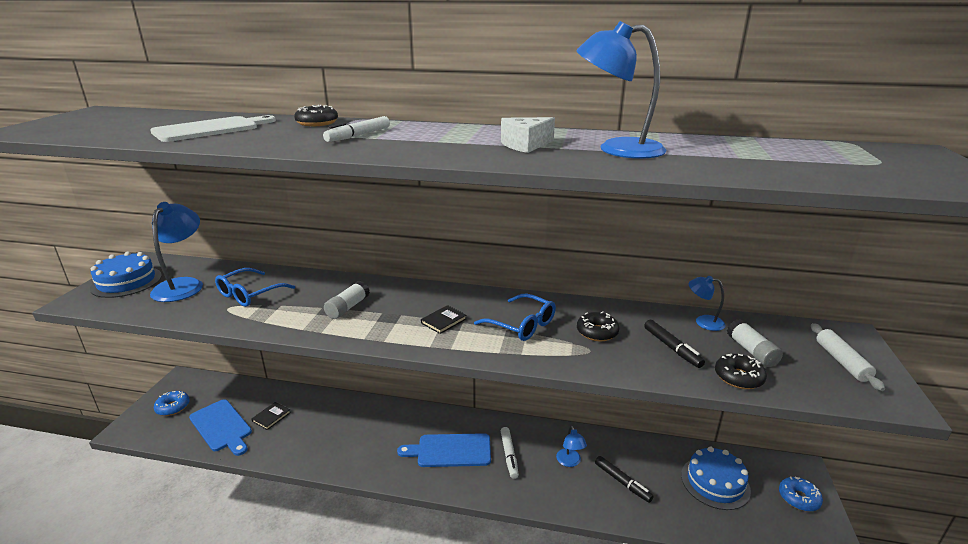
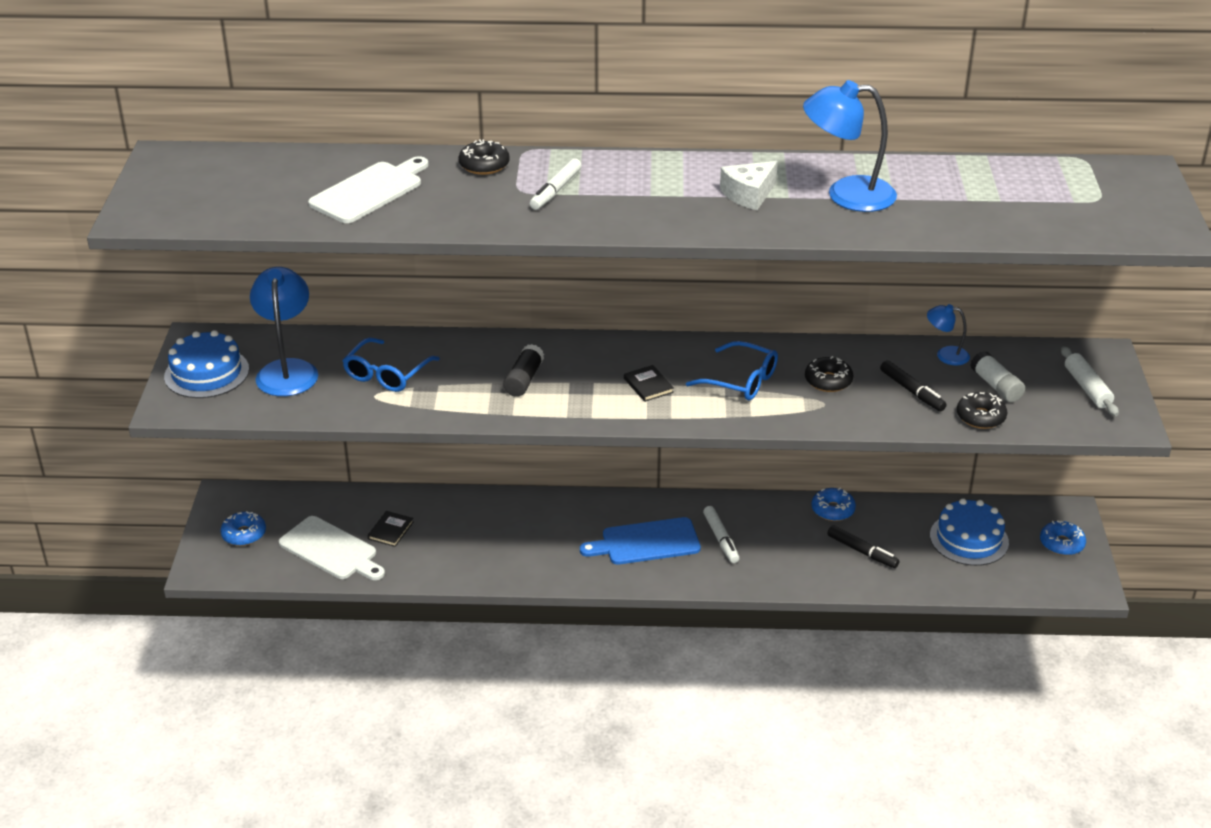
camera: 10 degrees left, 10 degrees up
(221, 427) = (331, 550): blue cutting board -> white cutting board
(348, 307) = (524, 380): white glue stick -> black glue stick
(443, 321) = (648, 385): black book -> black book turned 60 degrees counterclockwise
(570, 462) = (796, 537): blue lamp -> none
(602, 442) = (832, 510): none -> blue donut

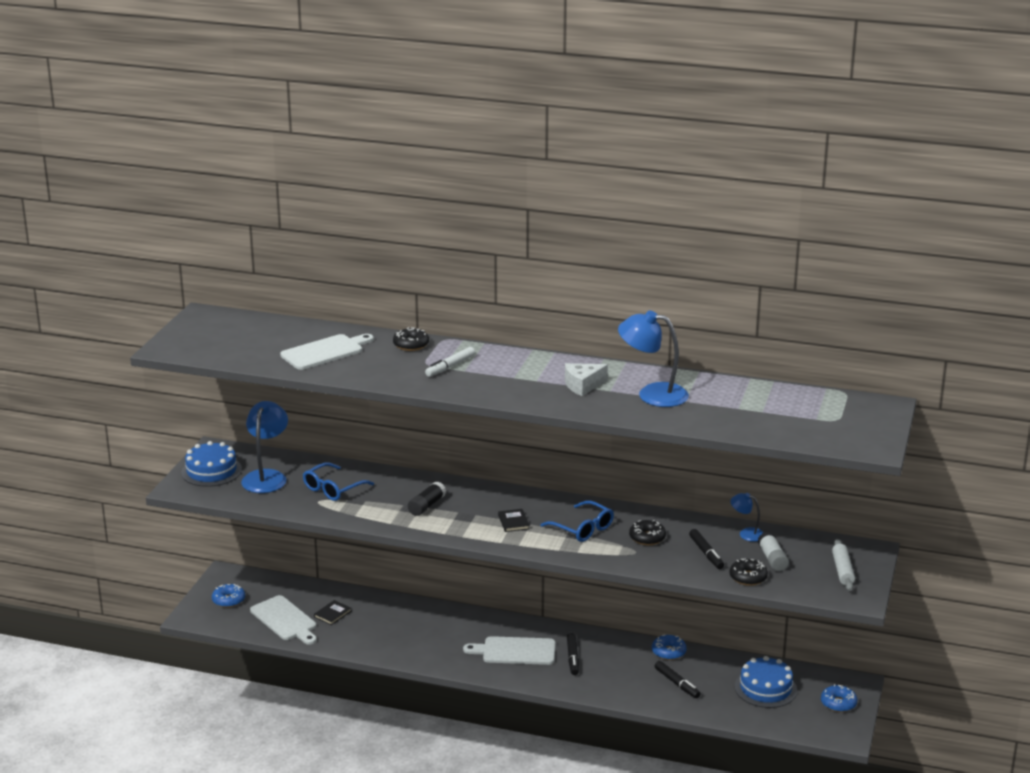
camera: 15 degrees right, 10 degrees down
(646, 542) = (515, 651): blue cutting board -> white cutting board
(721, 538) = (572, 657): white marker -> black marker

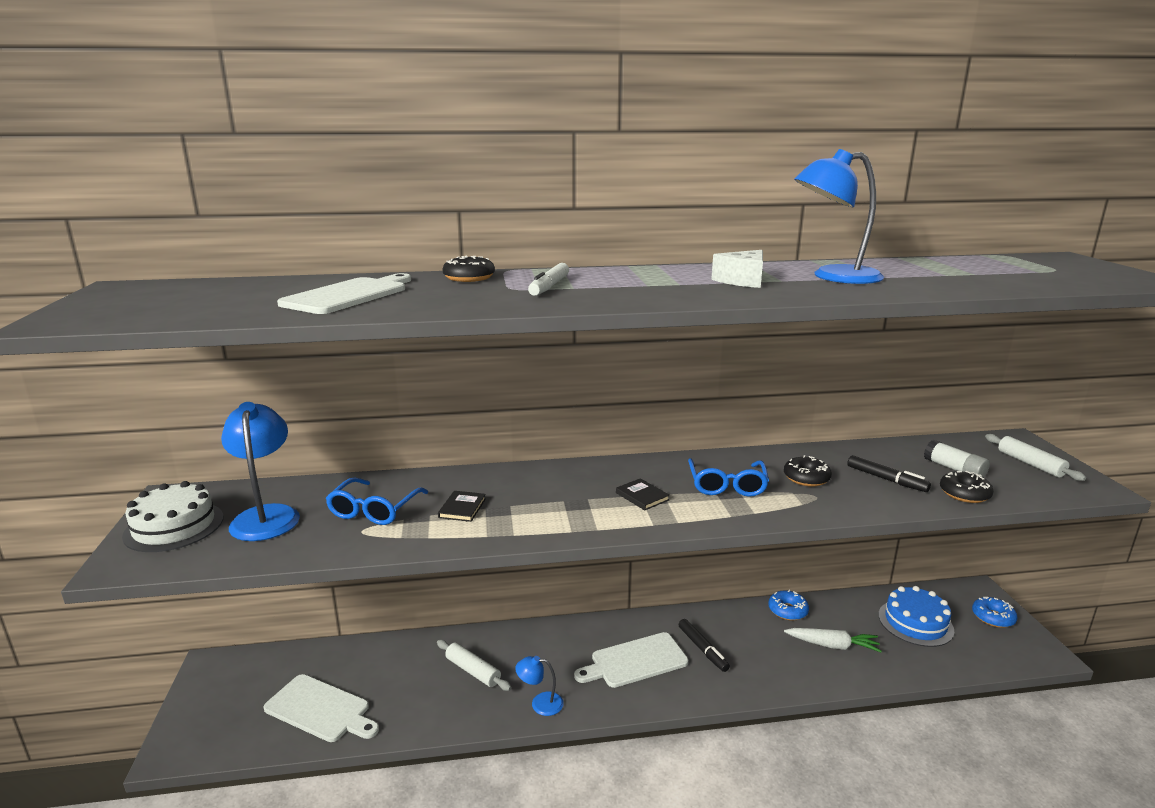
camera: 25 degrees left, 5 degrees down
(211, 471) = (174, 526): blue cake -> white cake
(228, 600) = (226, 703): blue donut -> none
(332, 614) = (383, 680): black book -> black book (462, 508)
(396, 625) = (473, 671): none -> white rolling pin
(426, 506) = (517, 502): black glue stick -> none
(582, 528) = (727, 485): blue glasses -> blue glasses turned 75 degrees clockwise
(676, 683) = (832, 645): black marker -> white carrot
(746, 533) = (891, 450): blue lamp -> blue lamp (540, 703)

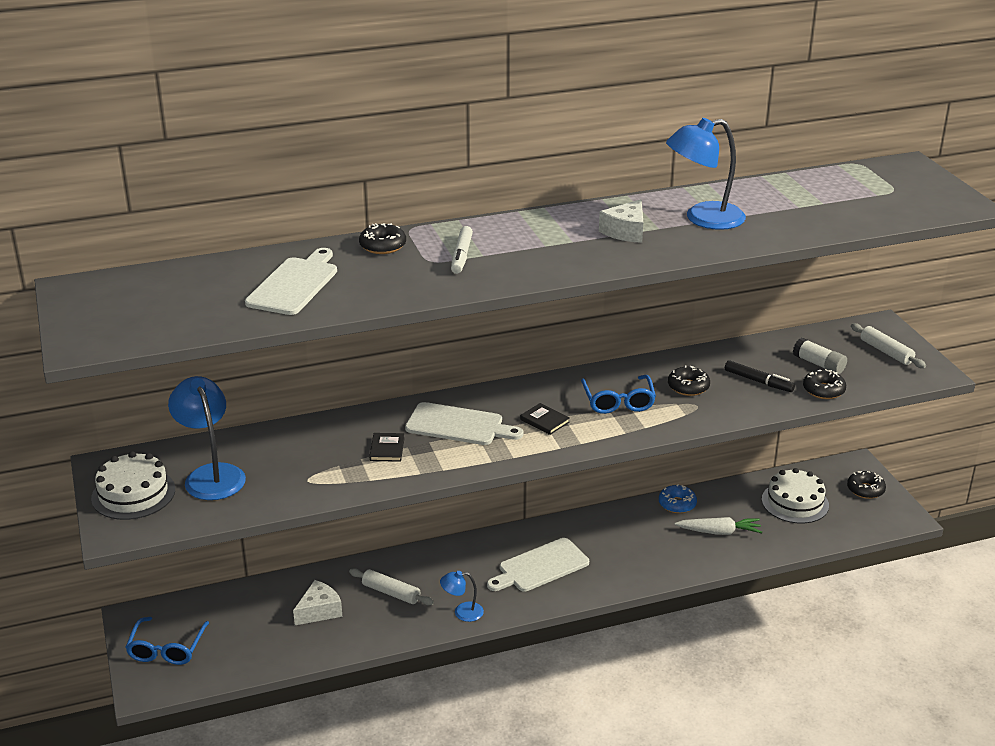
camera: 10 degrees left, 10 degrees up
(320, 710) = (262, 641): white cutting board -> white cutting board (458, 425)
(374, 510) = (307, 459): blue glasses -> blue glasses (167, 648)
(393, 682) = (319, 611): none -> white cheese
(702, 649) = (600, 549): black marker -> none
(915, 622) = (795, 502): blue cake -> white cake
(993, 617) = (865, 490): blue donut -> black donut

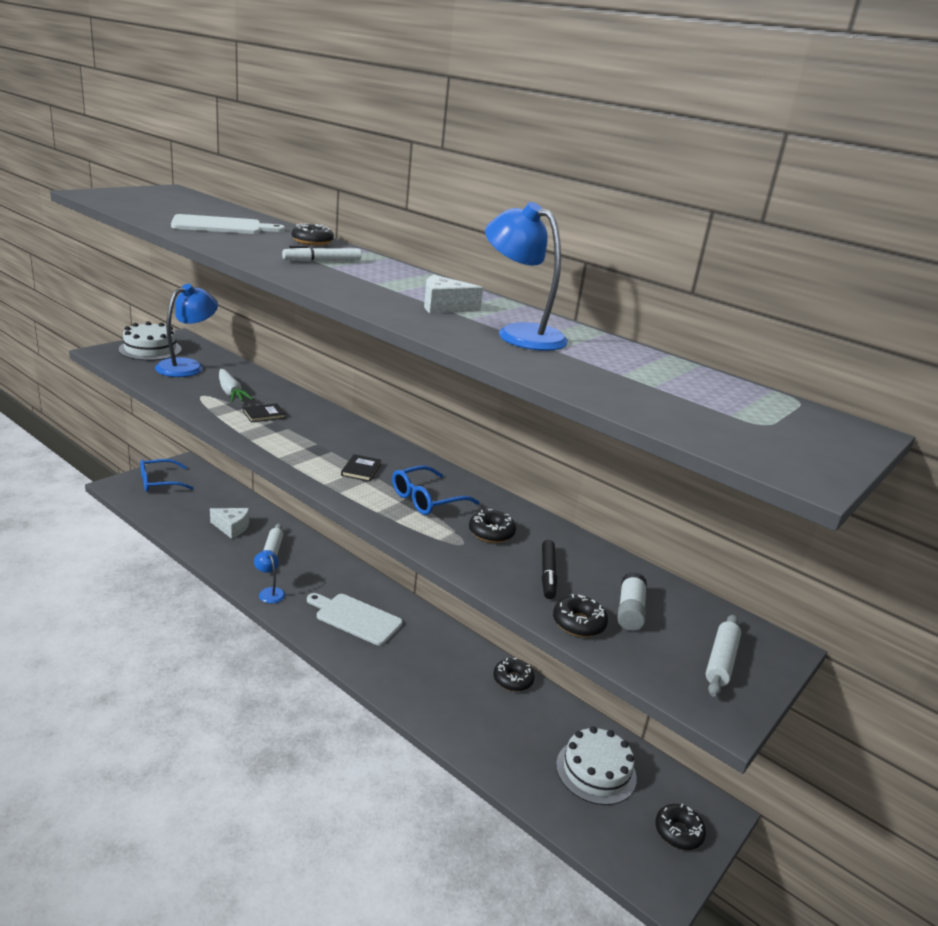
camera: 55 degrees right, 5 degrees down
(458, 425) = (321, 435): white cutting board -> none
(677, 504) = (513, 680): blue donut -> black donut
(719, 532) = (494, 721): white carrot -> white carrot (231, 392)

